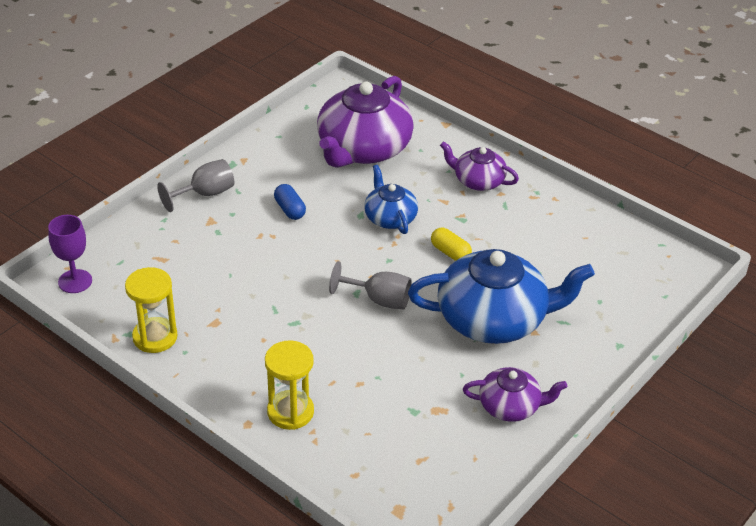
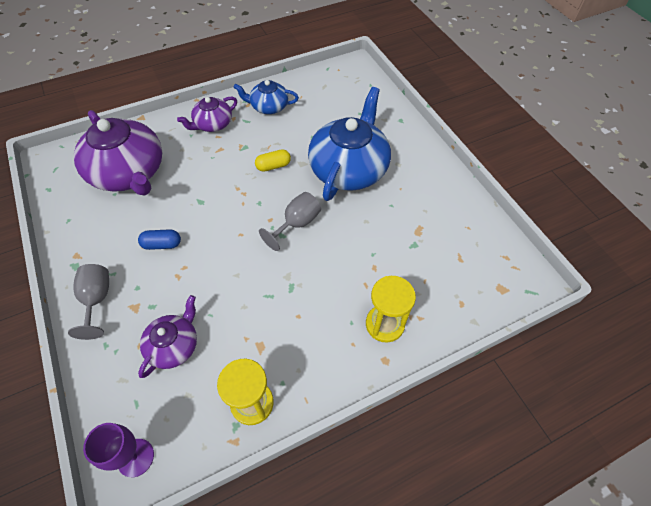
camera: 65 degrees left, 15 degrees up
(390, 217) = (215, 185): blue teapot -> blue teapot (268, 106)
(510, 406) = (430, 191): purple teapot -> purple teapot (174, 345)

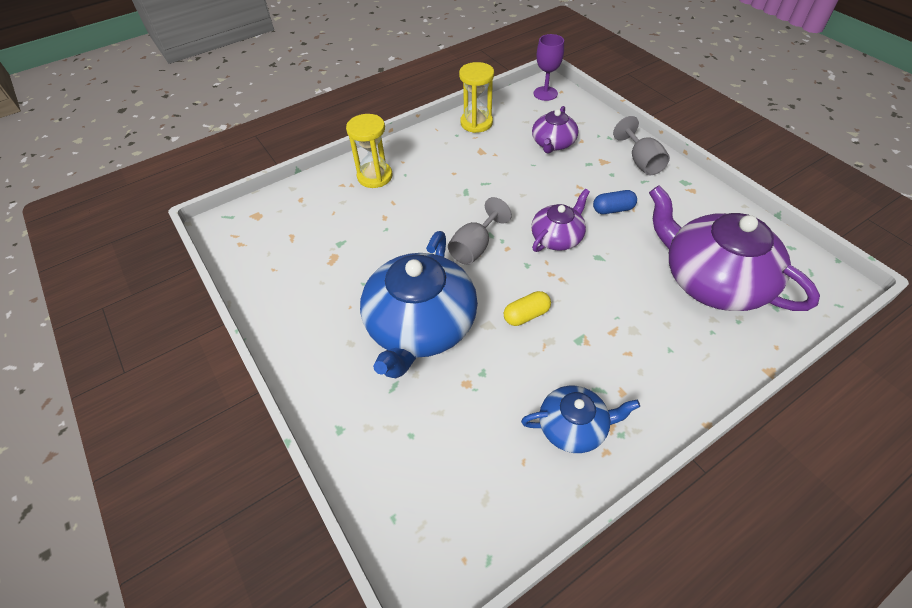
camera: 175 degrees right, 5 degrees down
(212, 124) = (648, 374): purple teapot -> purple teapot (557, 237)

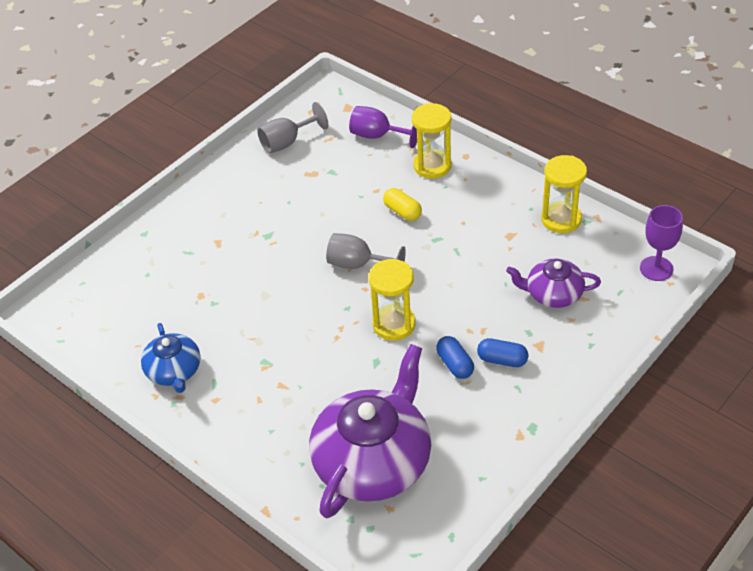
camera: 75 degrees right, 5 degrees down
(312, 202) = (378, 136): none -> purple goblet
(420, 326) = (252, 251): blue teapot -> none
(526, 315) = (283, 319): yellow capsule -> yellow capsule (402, 211)
(557, 237) = (394, 324): purple teapot -> yellow hourglass
(614, 183) = (502, 360): none -> blue capsule
(641, 161) = (554, 381): grey goblet -> grey goblet (287, 142)

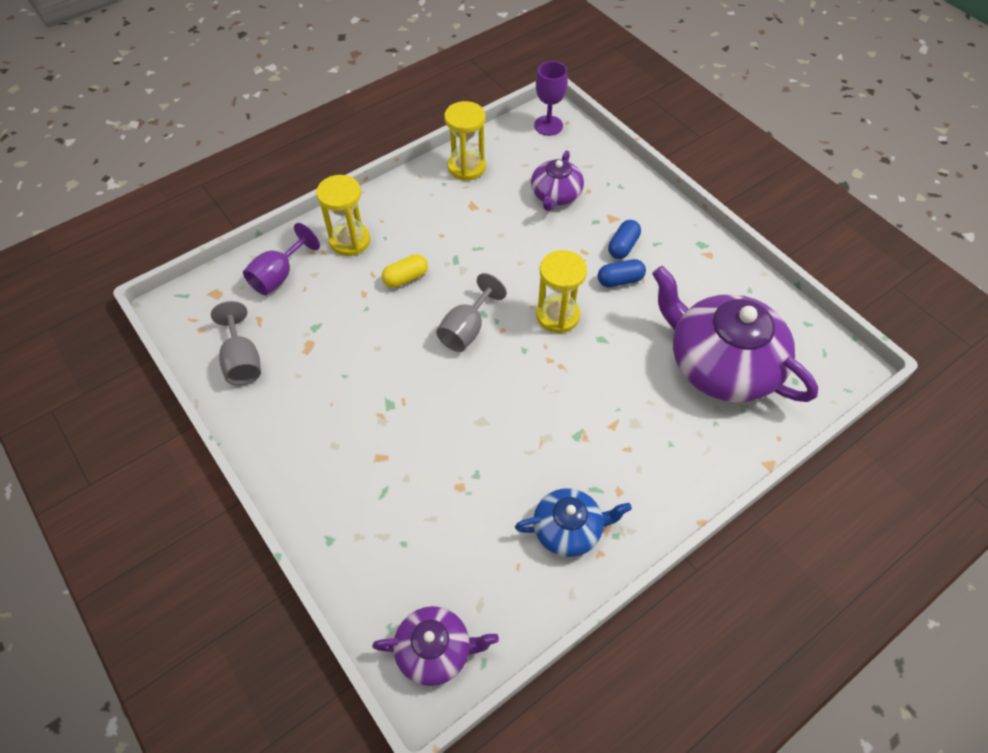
camera: 80 degrees left, 10 degrees up
(67, 311) = (435, 650): none -> purple teapot

